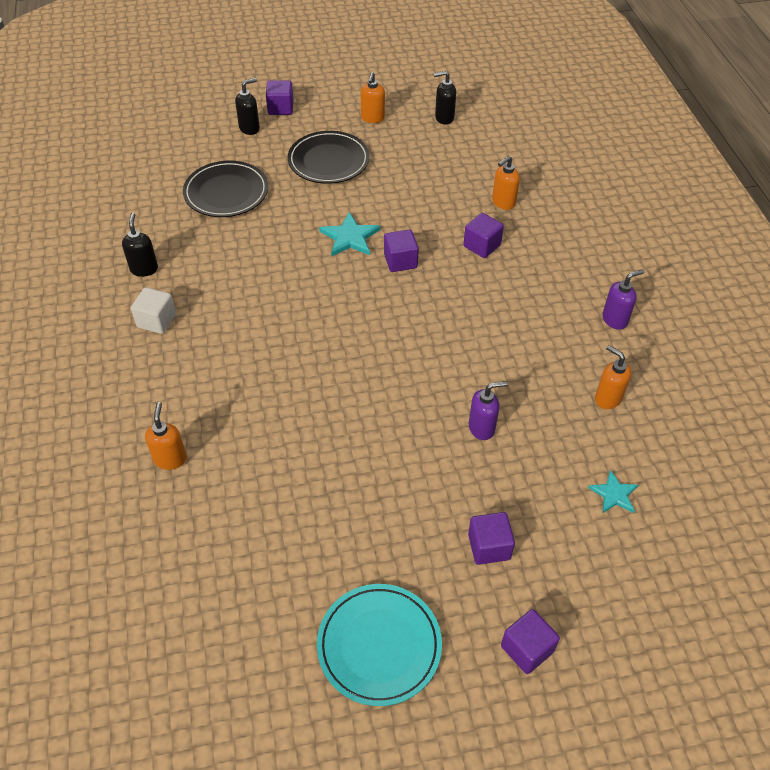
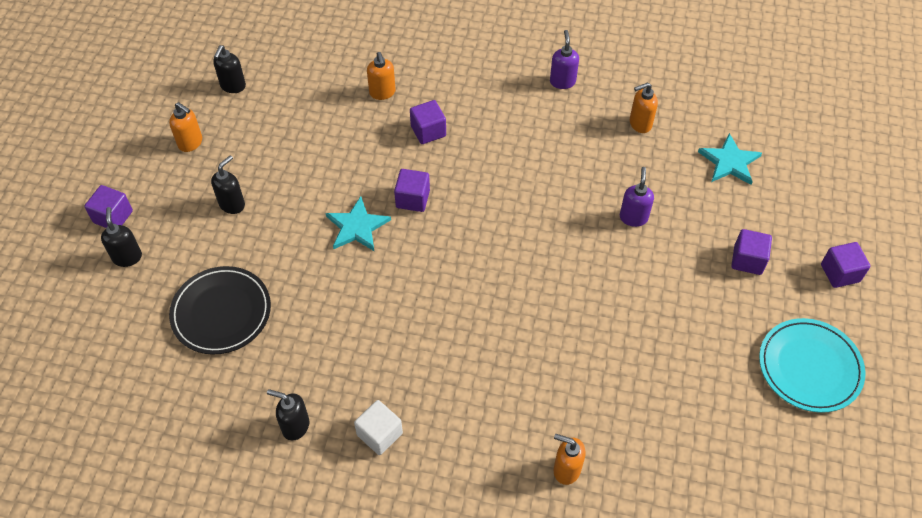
camera: 65 degrees left, 5 degrees up
(328, 161) = (232, 204): black plate -> black soap dispenser
(614, 494) = (729, 162): turquoise star -> turquoise star, size x1.53

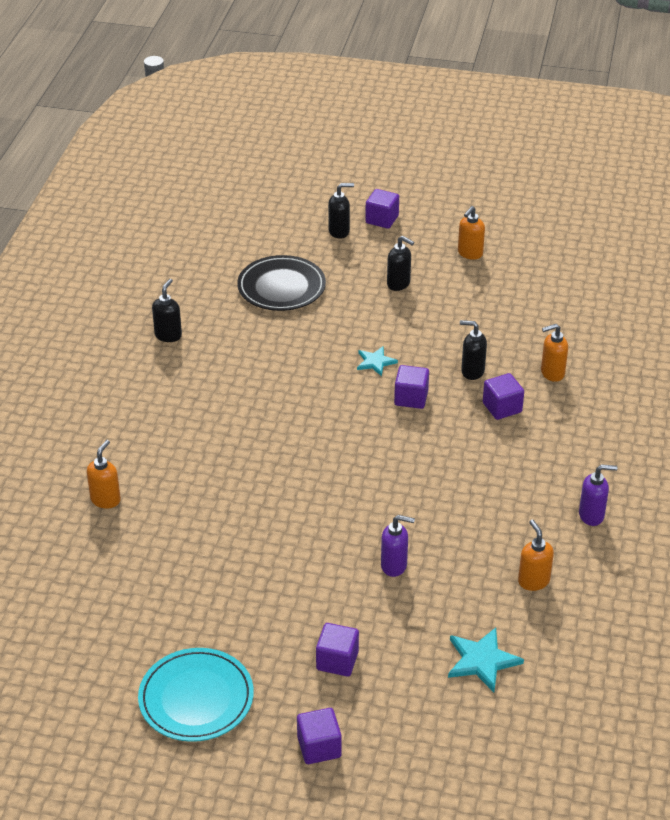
camera: 90 degrees right, 15 degrees down
(233, 86) = (545, 273): black soap dispenser -> black soap dispenser (472, 371)
(357, 227) = (375, 362): turquoise star -> turquoise star, size x0.65
(379, 434) = (155, 383): white cube -> none

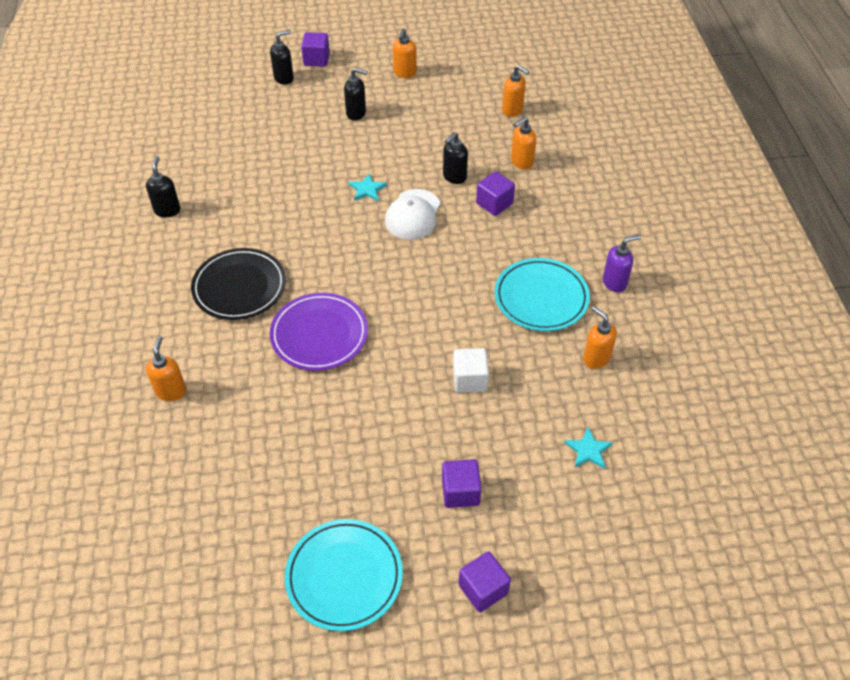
camera: 20 degrees left, 10 degrees up
(265, 486) = (319, 334): none -> purple plate
(281, 287) = (254, 140): black plate -> black plate (239, 287)
(394, 566) = (469, 379): purple soap dispenser -> white cube
(411, 398) = (413, 215): purple cube -> white cap
(472, 371) = (454, 177): black soap dispenser -> black soap dispenser turned 45 degrees counterclockwise
(482, 660) = (588, 450): turquoise star -> turquoise star, size x0.65
(505, 510) = (541, 297): none -> turquoise plate
(569, 318) = (512, 110): none -> orange soap dispenser

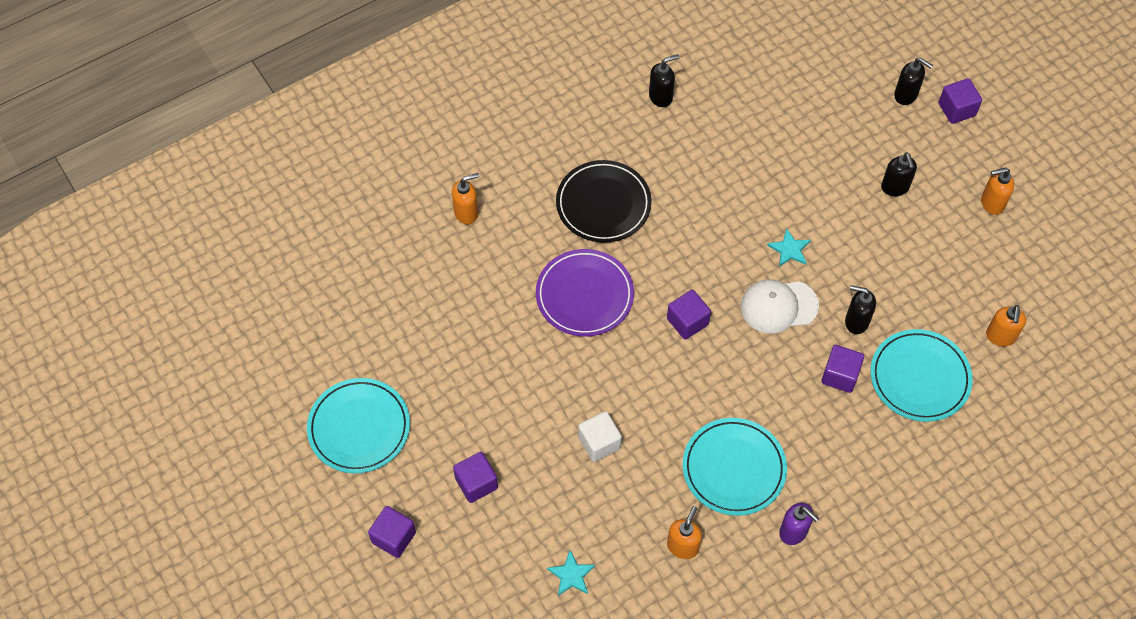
camera: 65 degrees right, 10 degrees up
(390, 275) = (687, 321): none -> purple cube
(521, 162) = (919, 377): orange soap dispenser -> turquoise plate

